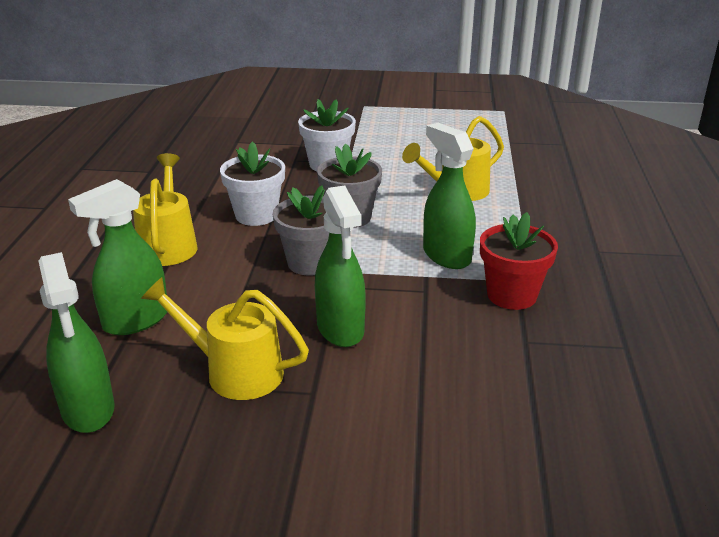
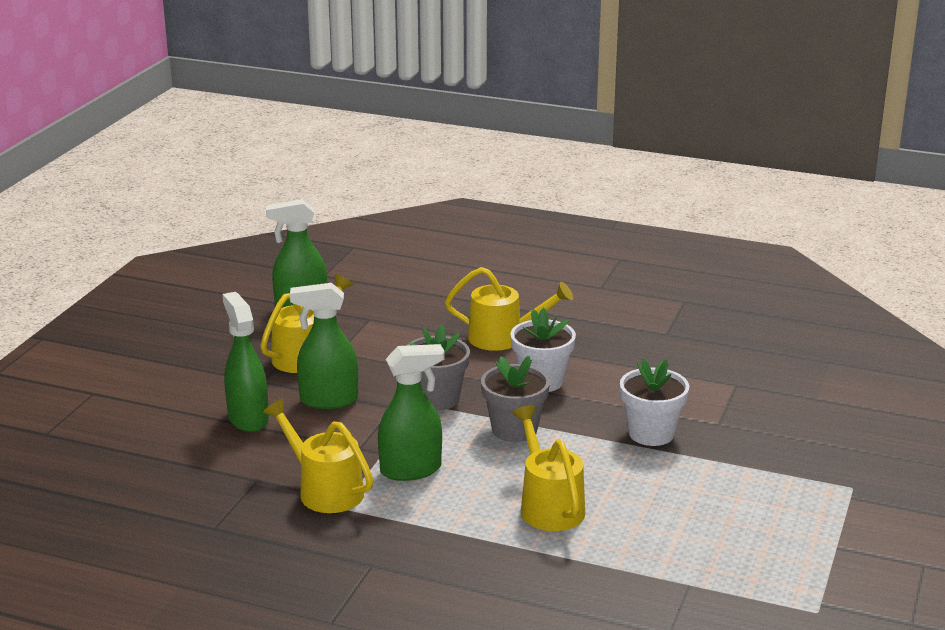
camera: 105 degrees right, 5 degrees down
(135, 321) = (392, 323): green spray bottle -> green spray bottle (248, 419)
(511, 295) = (324, 490): red flower pot -> yellow watering can

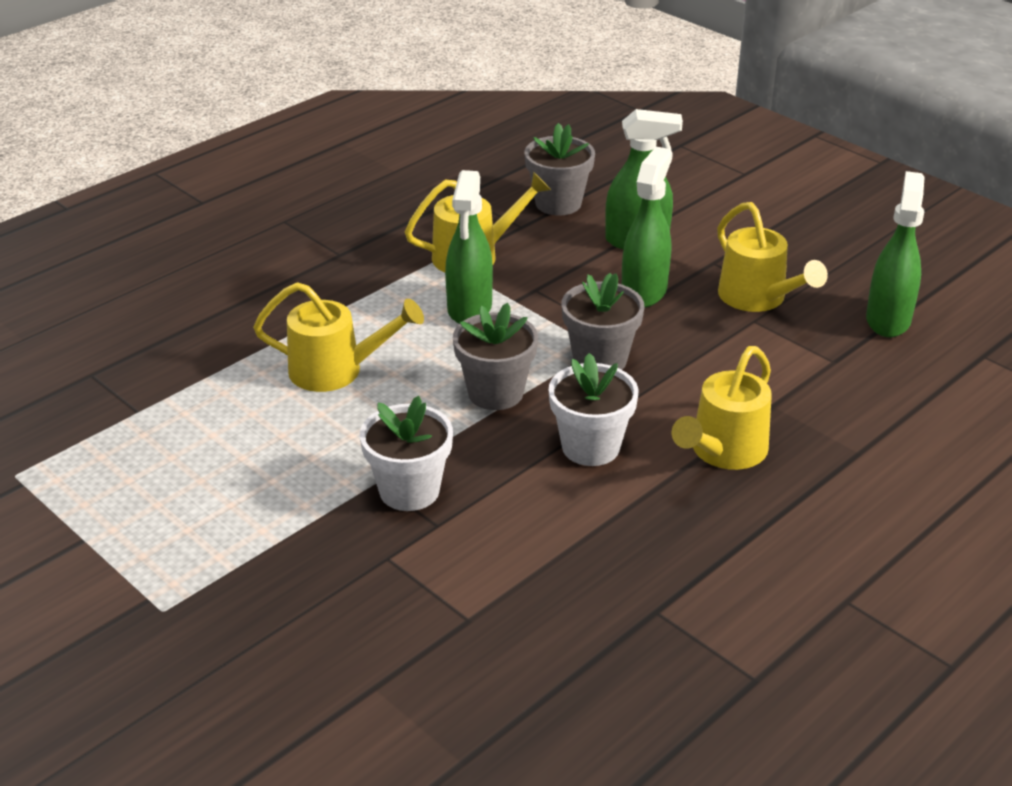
camera: 115 degrees right, 10 degrees up
(201, 471) = (558, 203): none -> grey flower pot

